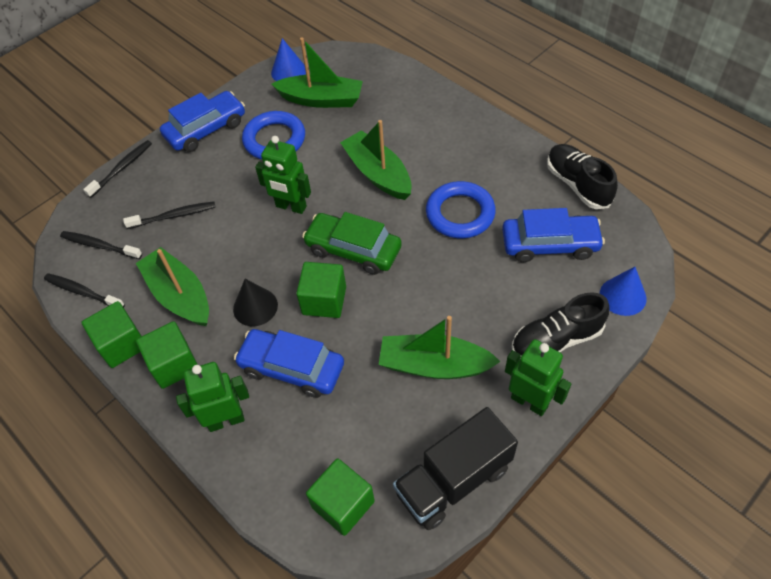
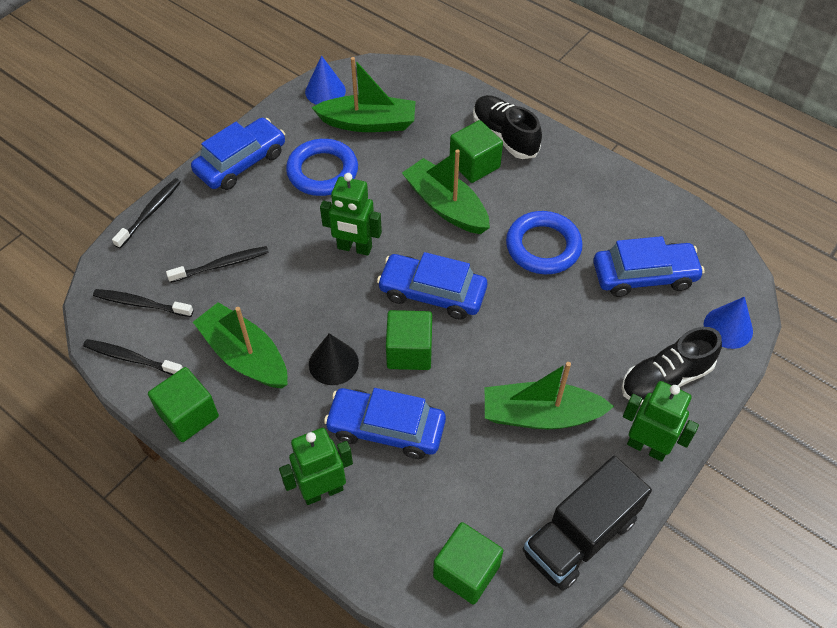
camera: 10 degrees left, 0 degrees up
(174, 364) = (252, 433): green cube -> green cube (474, 164)
(353, 250) = (432, 293): green car -> blue car
(577, 184) = (664, 208): black shoe -> black shoe (504, 136)

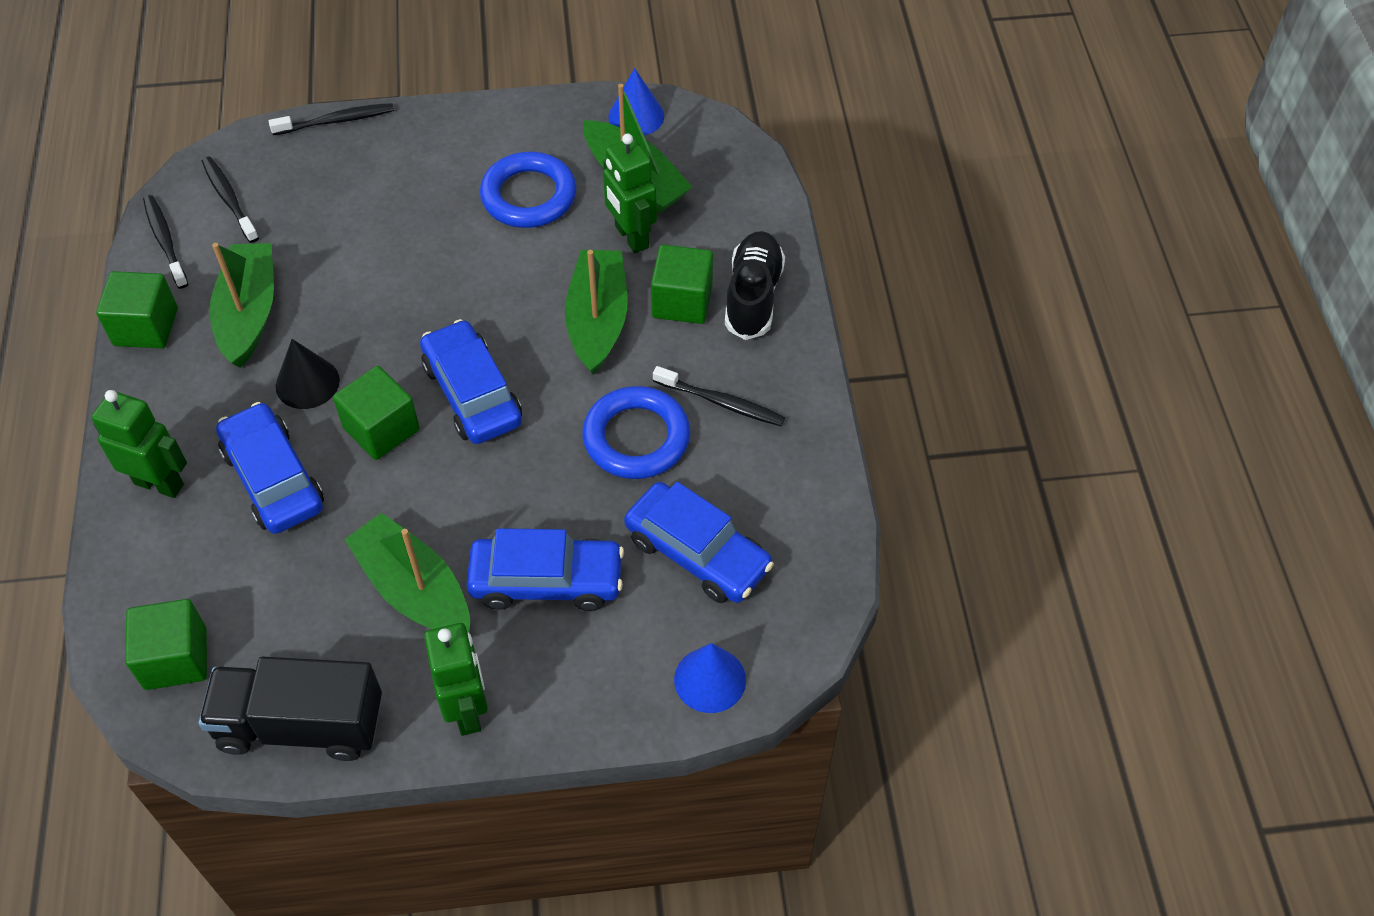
camera: 45 degrees right, 0 degrees up
(221, 265) = (332, 216): black toothbrush -> black toothbrush (721, 402)
(241, 162) = (469, 131): blue car -> blue car (546, 581)
(354, 248) = (461, 293): green robot -> green robot (631, 237)
(665, 379) = (574, 668): black shoe -> none

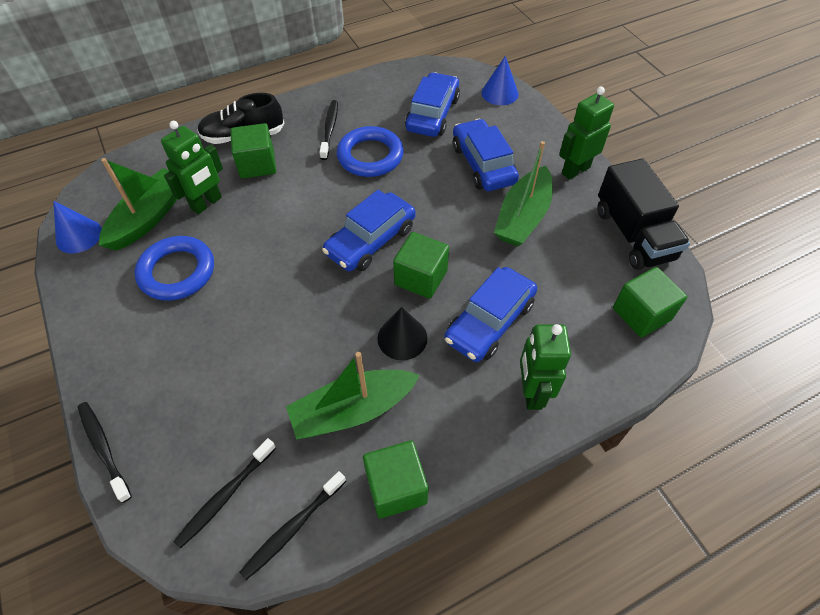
camera: 110 degrees left, 0 degrees up
(597, 320) = (286, 198): green boat -> none

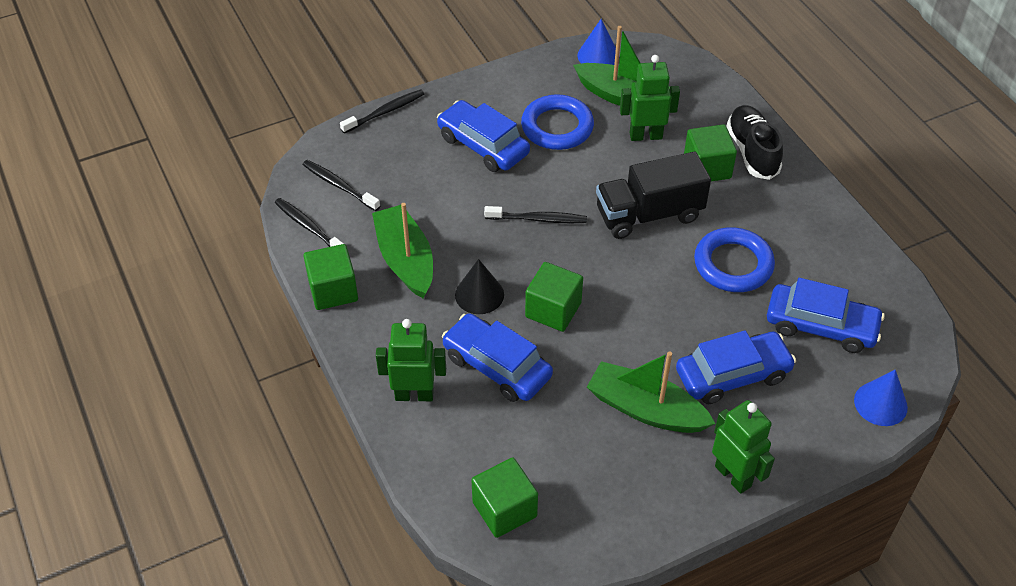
camera: 90 degrees right, 5 degrees down
(207, 203) = (645, 135): green robot -> green robot turned 135 degrees clockwise
(330, 129) = (775, 225): black toothbrush -> black toothbrush (538, 219)
(371, 240) = (602, 268): blue car -> blue car (483, 145)
(633, 234) = (624, 524): black truck -> black truck (649, 214)

